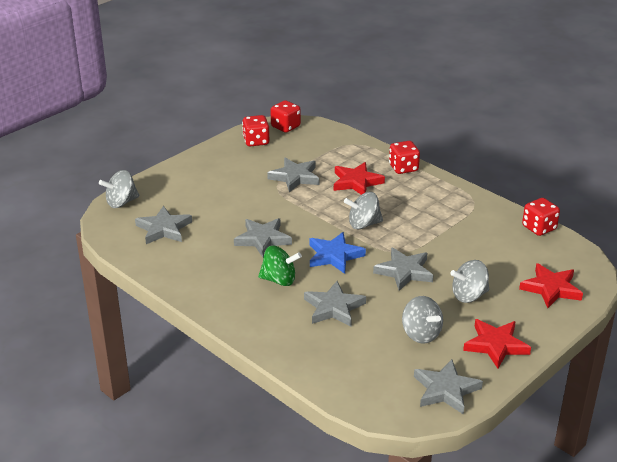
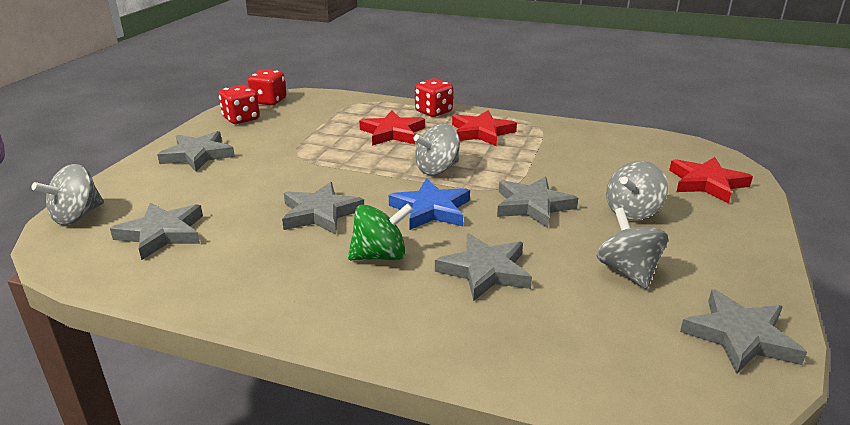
camera: 25 degrees left, 5 degrees down
(295, 177) = (314, 142): grey star -> grey star (198, 155)
(421, 334) = (627, 271): grey spinning top -> grey spinning top turned 135 degrees counterclockwise
(496, 345) = (727, 259): red star -> red star (481, 132)
(539, 228) = (626, 133): red dice -> none

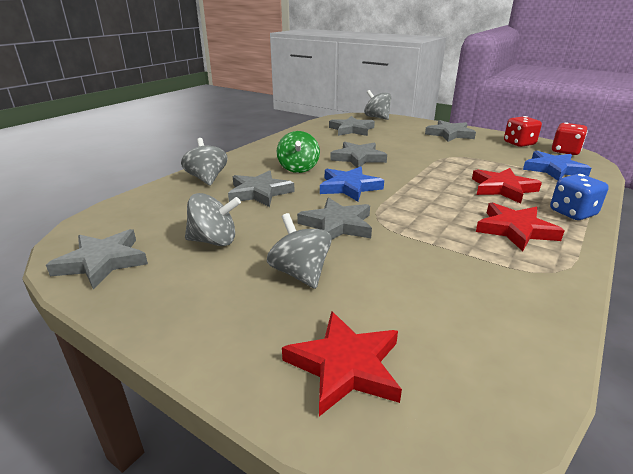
camera: 105 degrees right, 0 degrees up
(329, 110) = (553, 169): none -> blue star
(433, 112) = (572, 213): red dice -> blue dice
(437, 169) = (419, 197): grey spinning top -> grey spinning top (207, 179)

